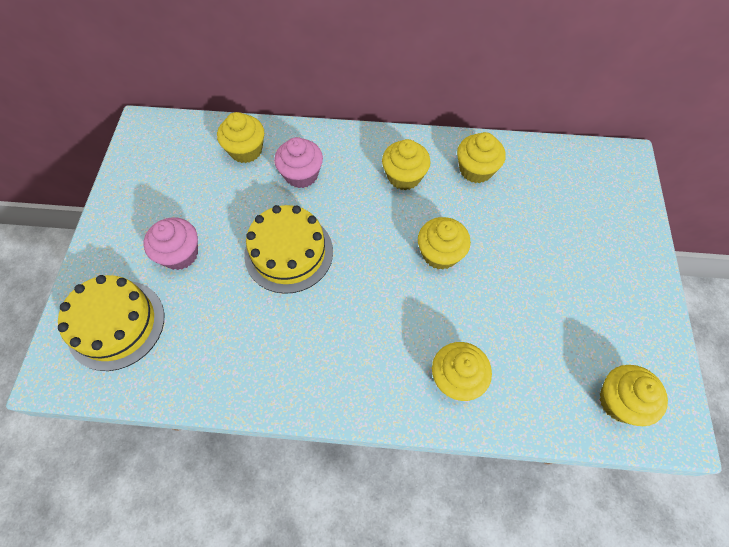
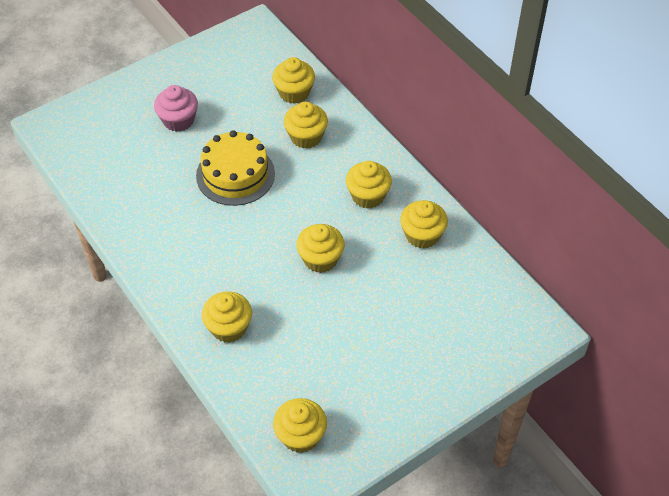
camera: 50 degrees right, 10 degrees down
(116, 324) = (102, 127): yellow cake -> none
(301, 174) = (306, 137): pink cupcake -> yellow cupcake

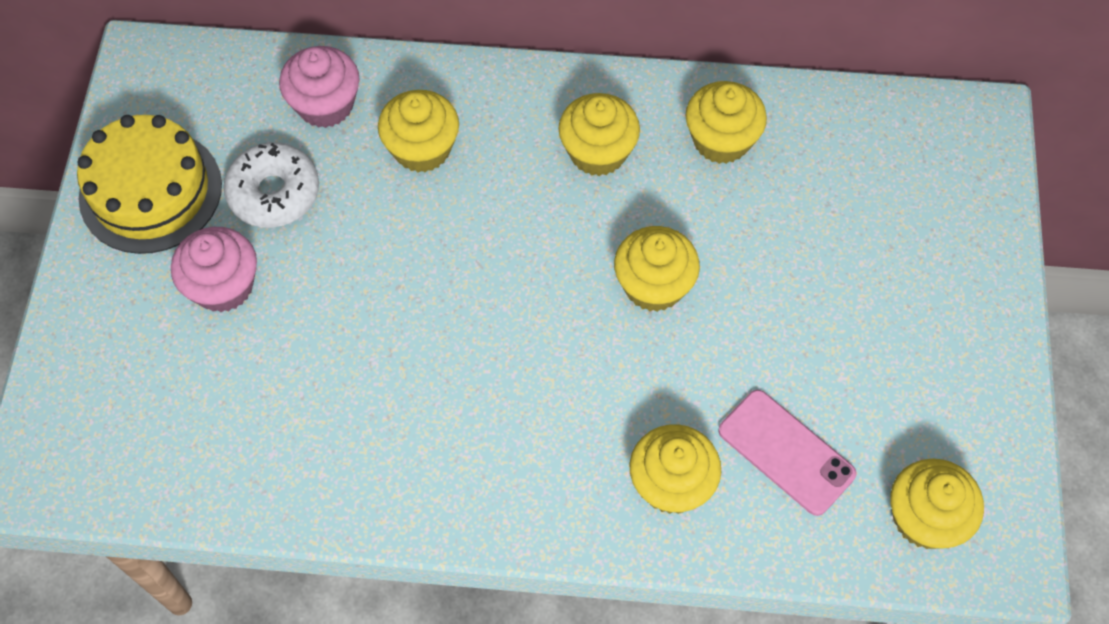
camera: 50 degrees left, 10 degrees up
(235, 174) = (403, 284): yellow cake -> yellow cake (150, 191)
(236, 106) = (274, 193): none -> white donut
(283, 360) = (786, 452): none -> pink phone
(294, 92) = (325, 105): yellow cupcake -> pink cupcake

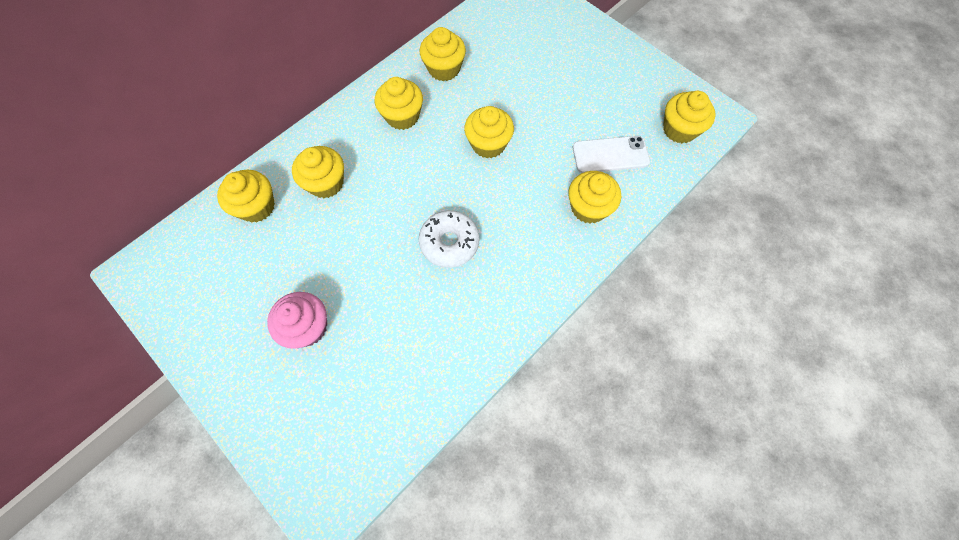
camera: 50 degrees left, 5 degrees up
(150, 191) = (215, 324): yellow cake -> none
(274, 193) = (280, 265): white donut -> white donut (449, 242)
(325, 105) = (257, 206): pink cupcake -> yellow cupcake
(786, 452) = (610, 155): pink phone -> white phone

